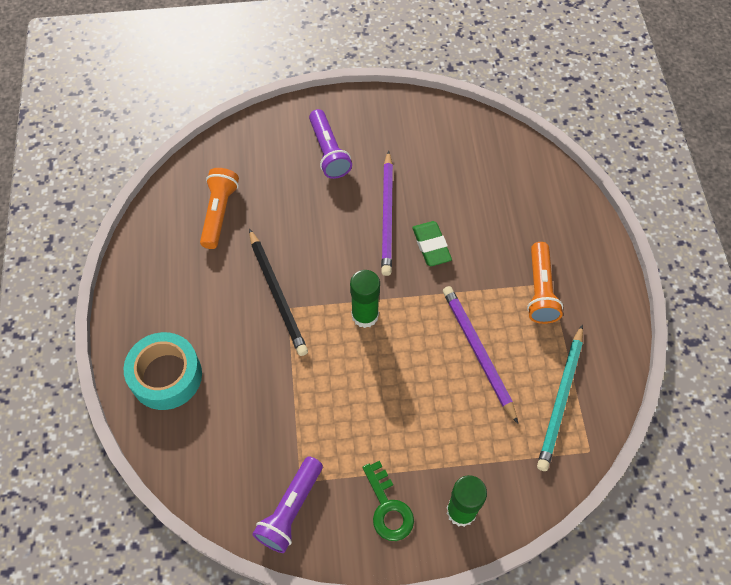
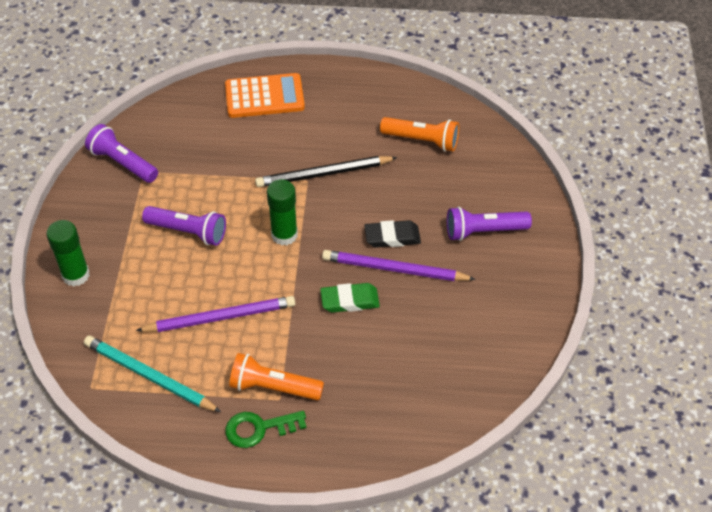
camera: 100 degrees right, 10 degrees down
(166, 376) = (264, 96): turquoise tape -> orange calculator
(349, 222) = (392, 237): none -> black eraser
(379, 409) = (188, 232): none -> purple flashlight
(388, 507) = (99, 225): green key -> green key (259, 428)

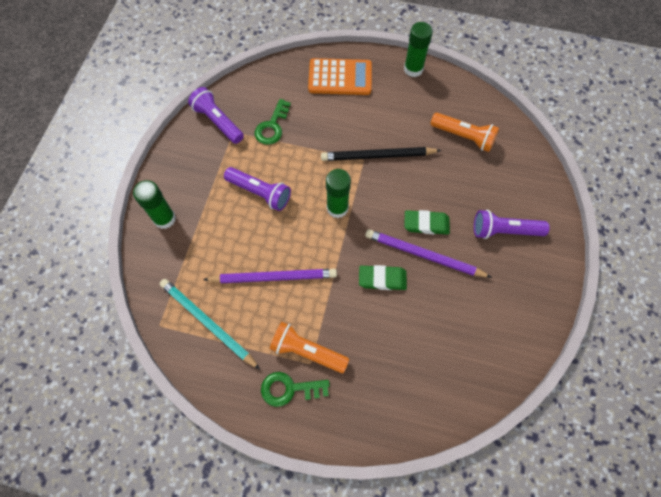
camera: 10 degrees right, 15 degrees up
(191, 159) = (272, 126): none -> green key
(351, 77) = (413, 69): none -> green glue stick
(392, 237) = (426, 224): black eraser -> green eraser

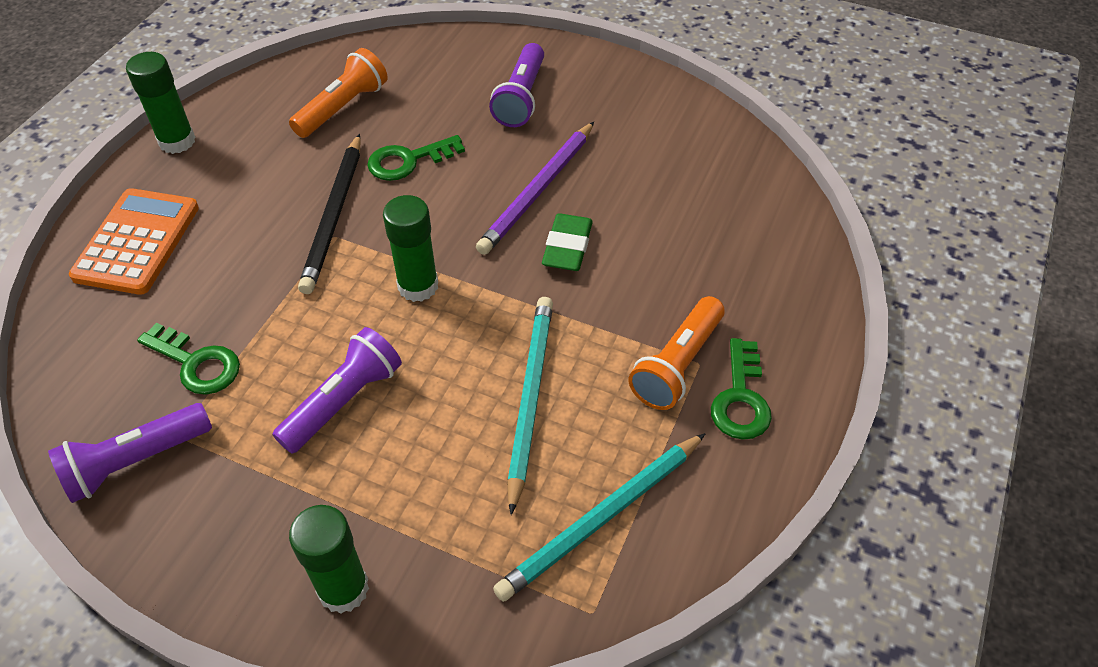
camera: 80 degrees left, 15 degrees down
(273, 277) = (530, 398): purple pencil -> turquoise pencil
(426, 224) = (484, 178): green eraser -> none
(429, 181) = (408, 161): none -> green key

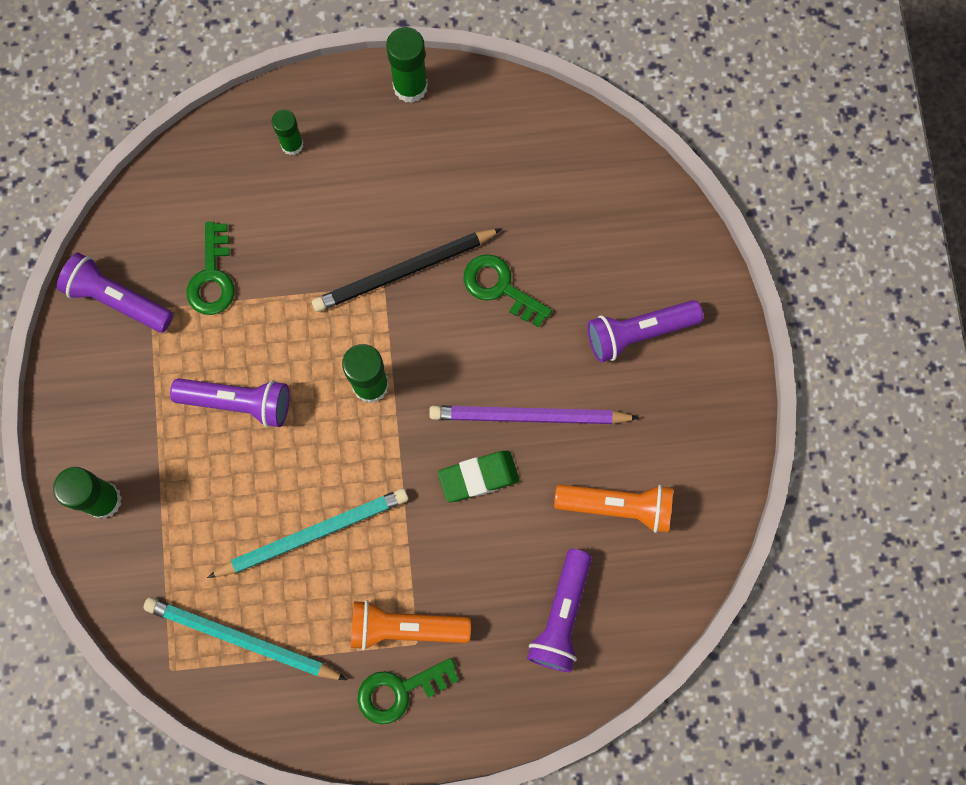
camera: 60 degrees right, 25 degrees up
(137, 242) = (292, 145): orange calculator -> green glue stick
(343, 108) = (531, 189): orange flashlight -> orange flashlight (617, 506)
(736, 245) = (561, 615): none -> purple flashlight

